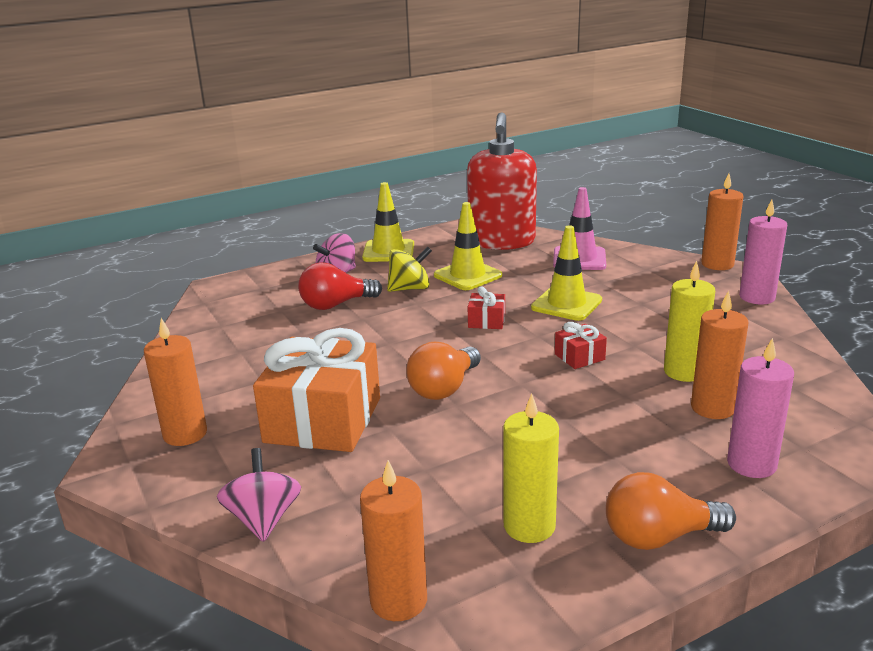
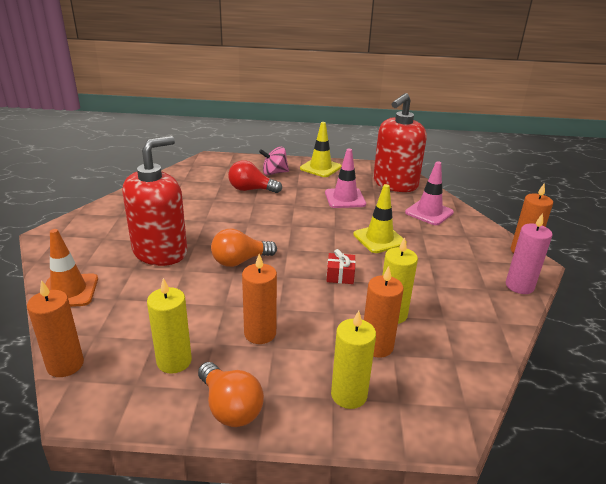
camera: 30 degrees right, 5 degrees up
(185, 434) = (96, 231): orange candle -> orange candle (260, 333)
(263, 519) = (69, 291): pink spinning top -> orange traffic cone
(323, 420) = (160, 252): orange gift -> red soap dispenser
(410, 288) = (302, 194): yellow spinning top -> none
(467, 275) = (345, 198): yellow traffic cone -> pink traffic cone
(486, 321) = (317, 231): red gift -> none
(659, 537) = (230, 407): orange light bulb -> orange light bulb turned 150 degrees counterclockwise
(751, 464) = (349, 395): pink candle -> yellow candle

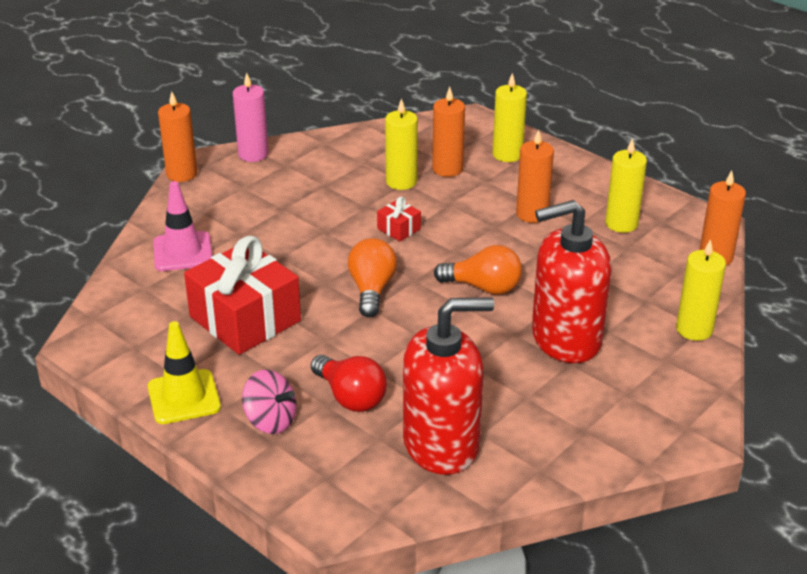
camera: 140 degrees left, 5 degrees up
(69, 291) = (694, 329): orange traffic cone -> yellow candle
(230, 407) = (599, 181): orange light bulb -> orange light bulb (371, 290)
(345, 198) = (245, 319): pink traffic cone -> red gift
(379, 239) = (298, 247): yellow traffic cone -> none
(395, 184) = (137, 312): red soap dispenser -> red soap dispenser (442, 444)

